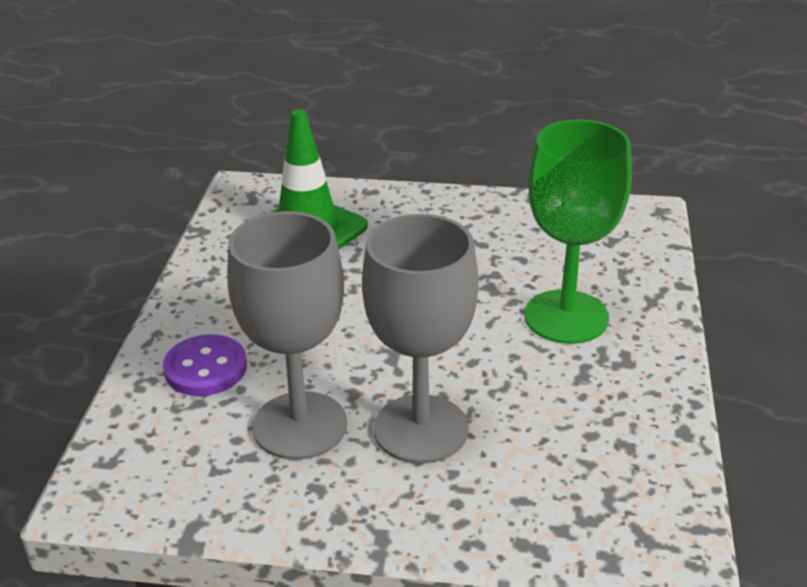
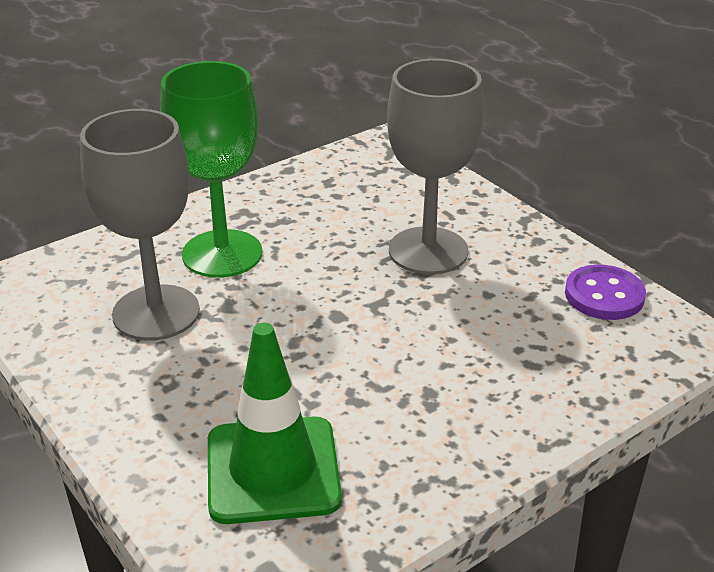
camera: 135 degrees left, 0 degrees up
(205, 368) = (531, 381): purple button -> purple button (604, 295)
(300, 425) = (504, 297): grey goblet -> grey goblet (156, 313)

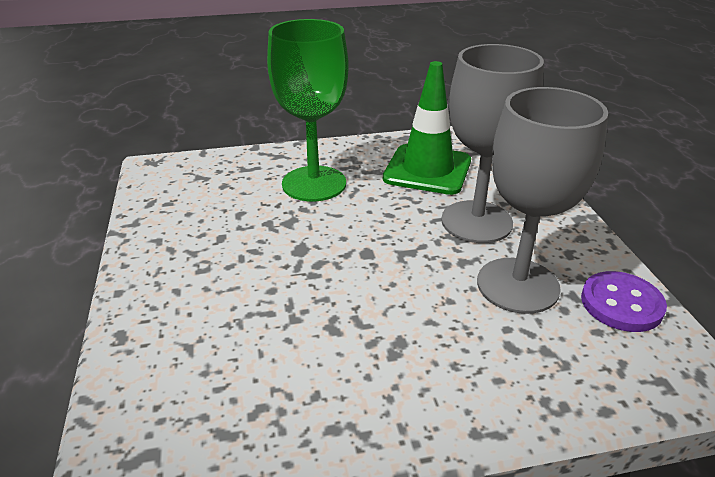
camera: 25 degrees right, 0 degrees up
(156, 313) = (235, 213): grey goblet -> grey goblet (517, 285)
(273, 470) = (222, 365): green traffic cone -> green traffic cone (427, 170)

